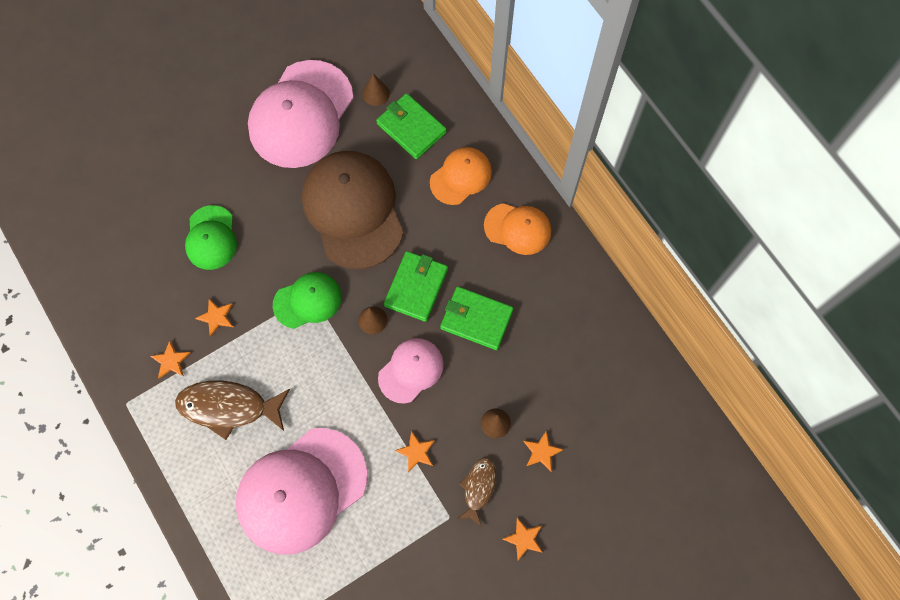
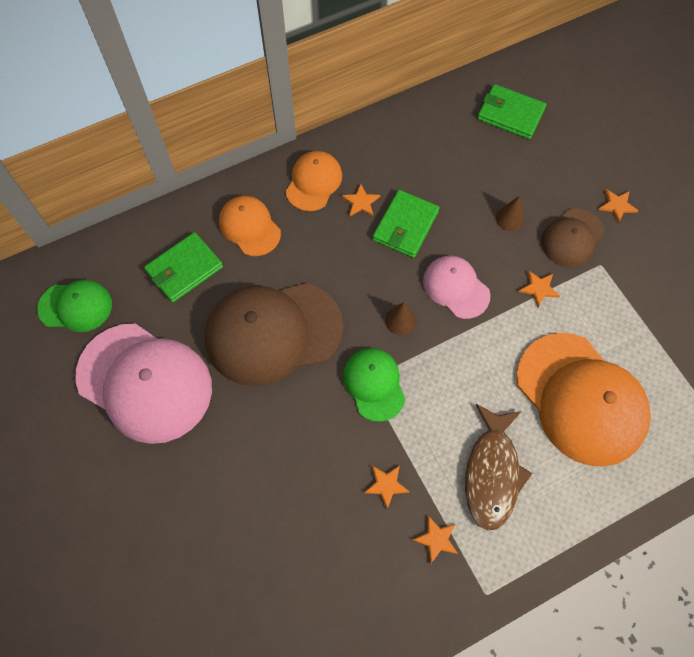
camera: 85 degrees left, 5 degrees down
(211, 238) = (287, 490): green cap -> green cap (75, 306)
(301, 490) = (581, 399): pink cap -> orange cap
(376, 93) = (135, 301): brown cone -> none
(416, 287) = (367, 277): green wallet -> green wallet (510, 114)
(478, 488) = (572, 238): brown fish -> brown cap
(542, 452) = (537, 184): orange star -> orange star (361, 202)

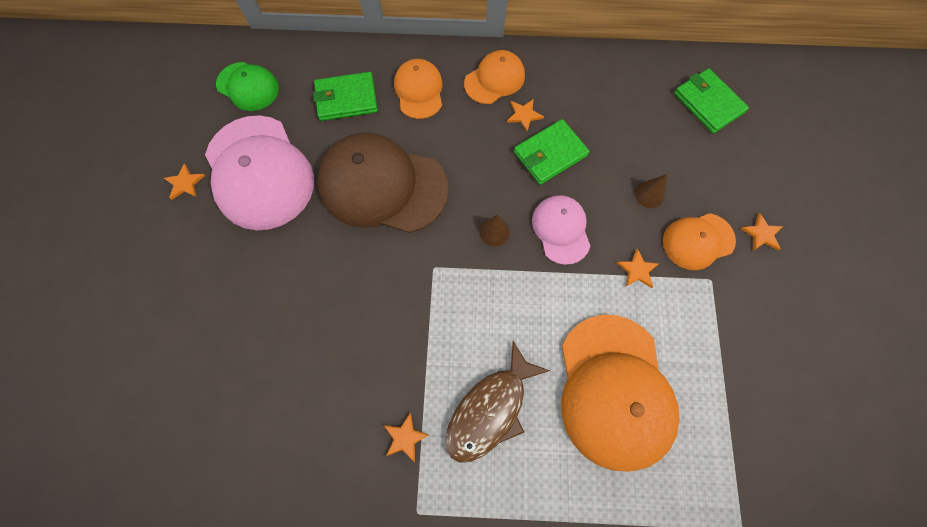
camera: 30 degrees right, 5 degrees up
(374, 384) = (437, 274): green cap -> none
(386, 485) = (393, 365): orange star -> orange star (185, 183)
(572, 238) = (698, 241): brown cap -> orange cap

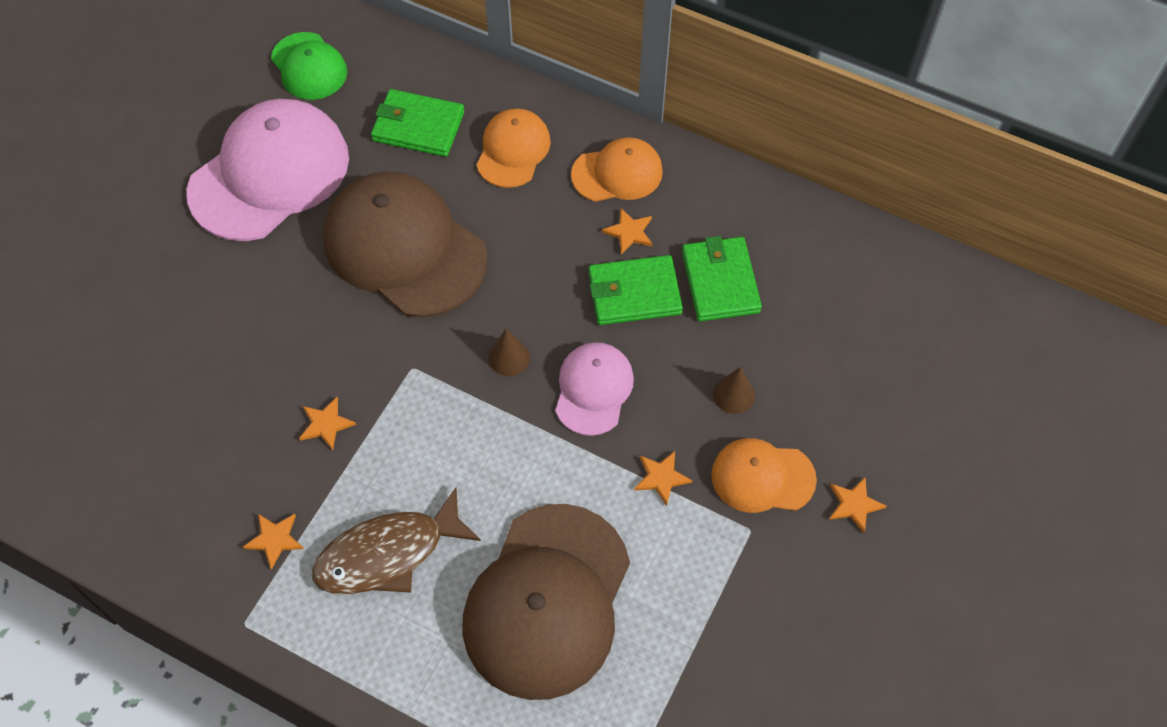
camera: 25 degrees right, 10 degrees down
(185, 183) = (179, 153): orange star -> orange star (326, 424)
(259, 172) = (270, 174): pink cap -> pink cap turned 135 degrees counterclockwise
(614, 391) = (547, 601): orange cap -> brown cap
(708, 103) = (887, 313): green wallet -> green wallet (720, 281)

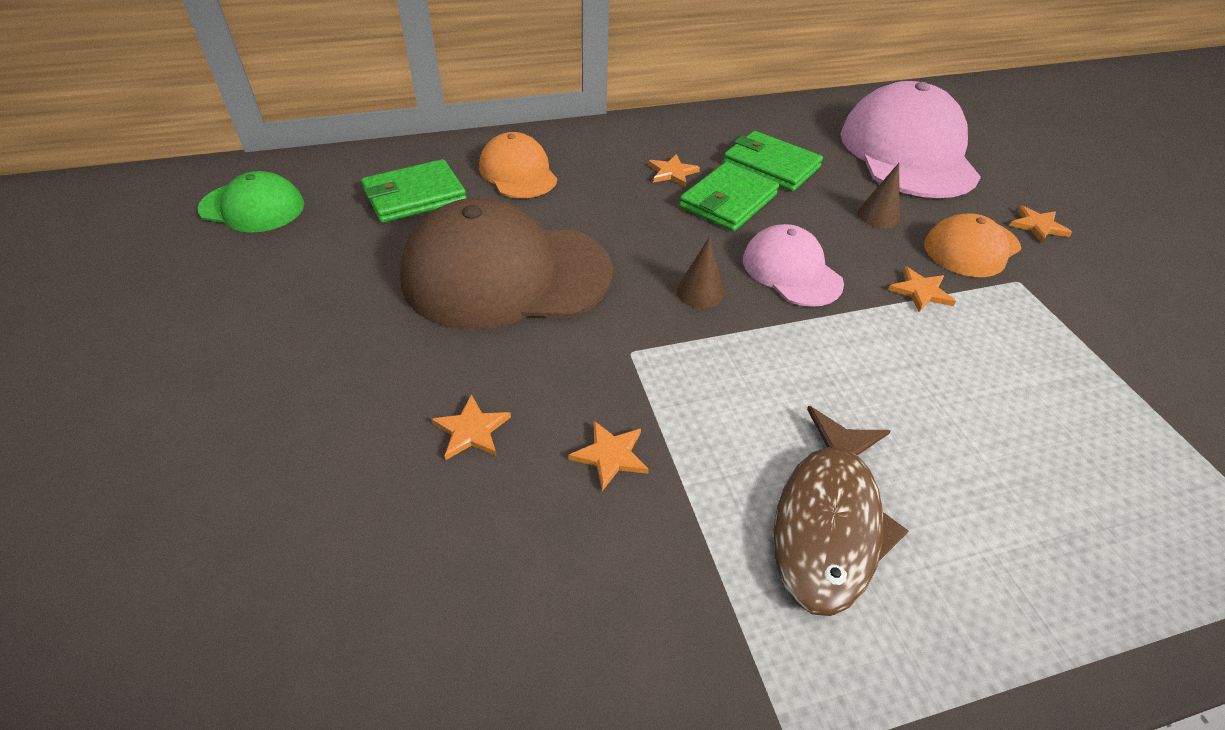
camera: 45 degrees left, 15 degrees down
(270, 174) = (294, 296): pink cap -> pink cap (907, 152)
(274, 539) = (702, 616): orange star -> orange star (471, 430)
(547, 601) = (997, 439): brown cap -> none
(617, 173) = (616, 148): orange cap -> none

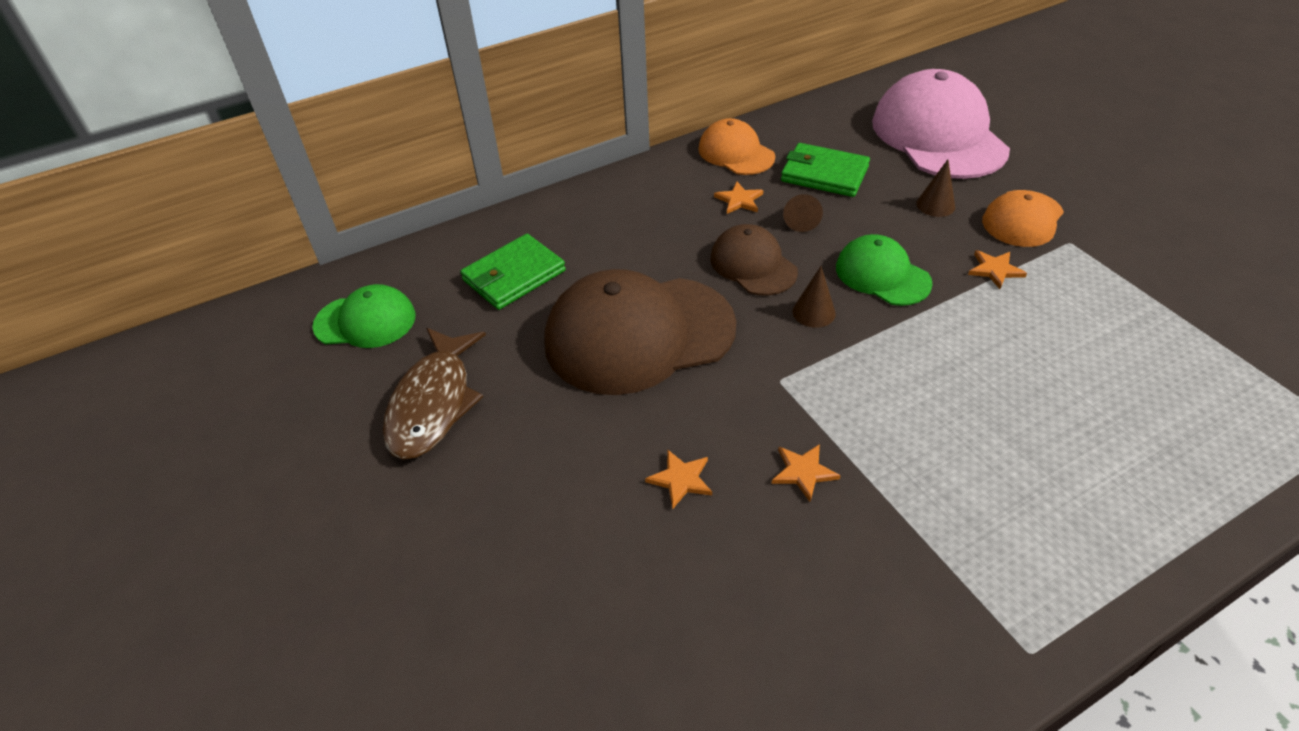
camera: 10 degrees left, 0 degrees up
(518, 172) = (598, 230): orange cap -> orange cap (736, 153)
(657, 233) = (753, 265): none -> brown cap
(728, 201) = (801, 219): green wallet -> brown cone
(791, 271) = (882, 275): pink cap -> green cap
(828, 521) = (991, 482): brown fish -> brown fish (433, 403)
(1037, 226) = (1070, 186): orange star -> none

